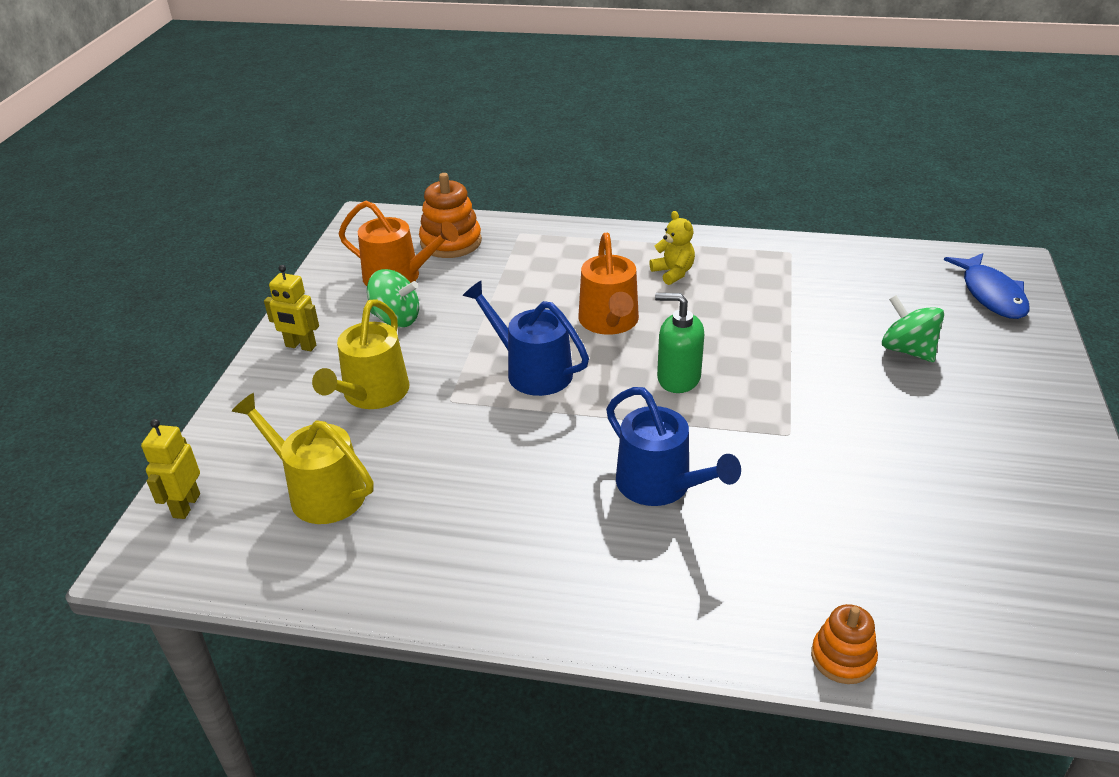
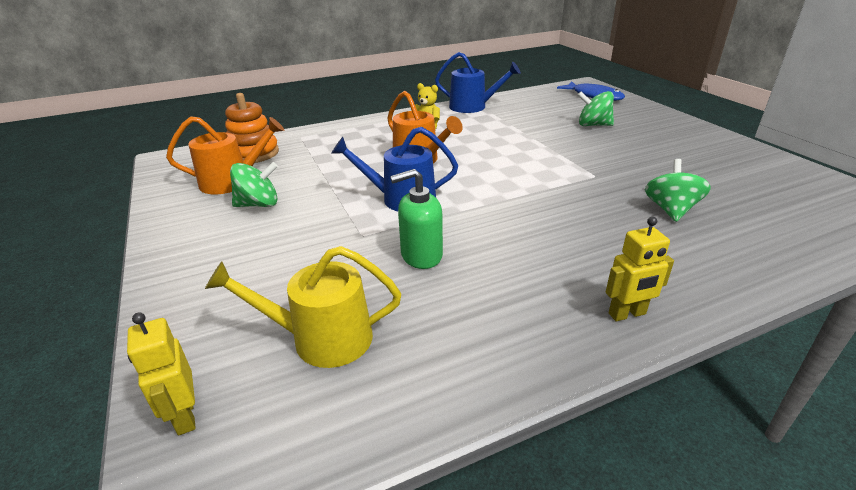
camera: 35 degrees left, 5 degrees down
(300, 346) = (187, 247): yellow robot -> yellow robot (627, 314)
(372, 394) = (291, 254): yellow watering can -> none
(660, 485) = (566, 226): blue watering can -> blue watering can (472, 107)
(678, 378) = (498, 172): green soap dispenser -> green soap dispenser (421, 255)
(812, 523) = (670, 210): none -> green spinning top
(843, 657) = (789, 265): orange stacking toy -> none

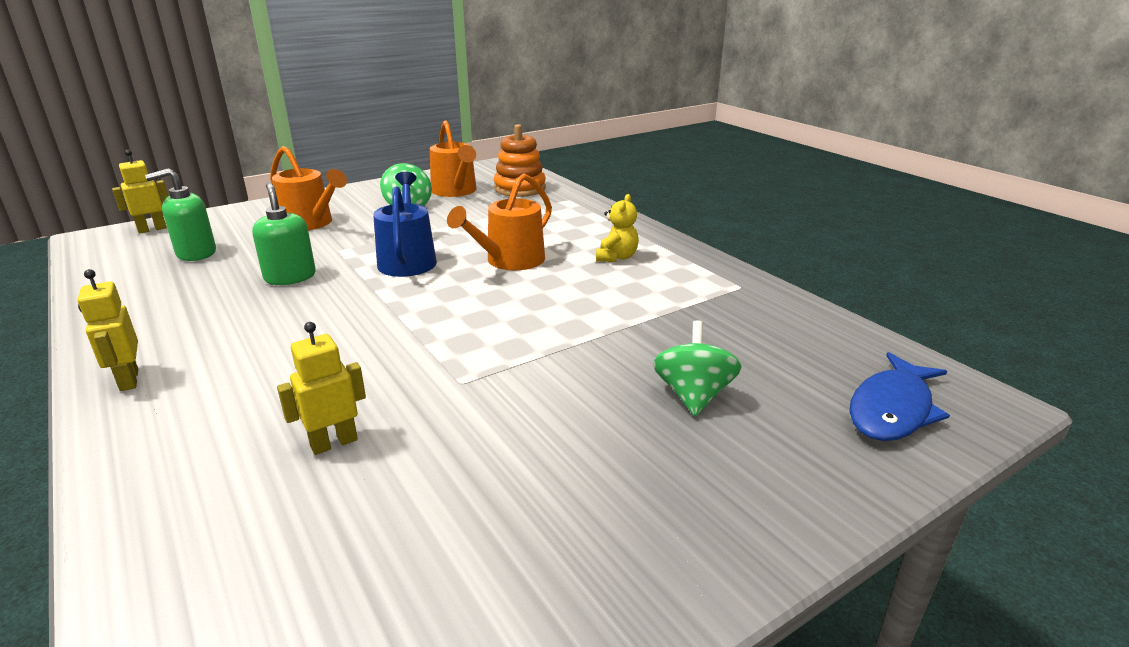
camera: 80 degrees right, 5 degrees down
(267, 261) = (310, 223): none -> orange watering can
(322, 339) = (196, 253): yellow watering can -> green soap dispenser
(472, 107) = (729, 283): blue watering can -> none
(670, 210) = (334, 443): green spinning top -> yellow robot

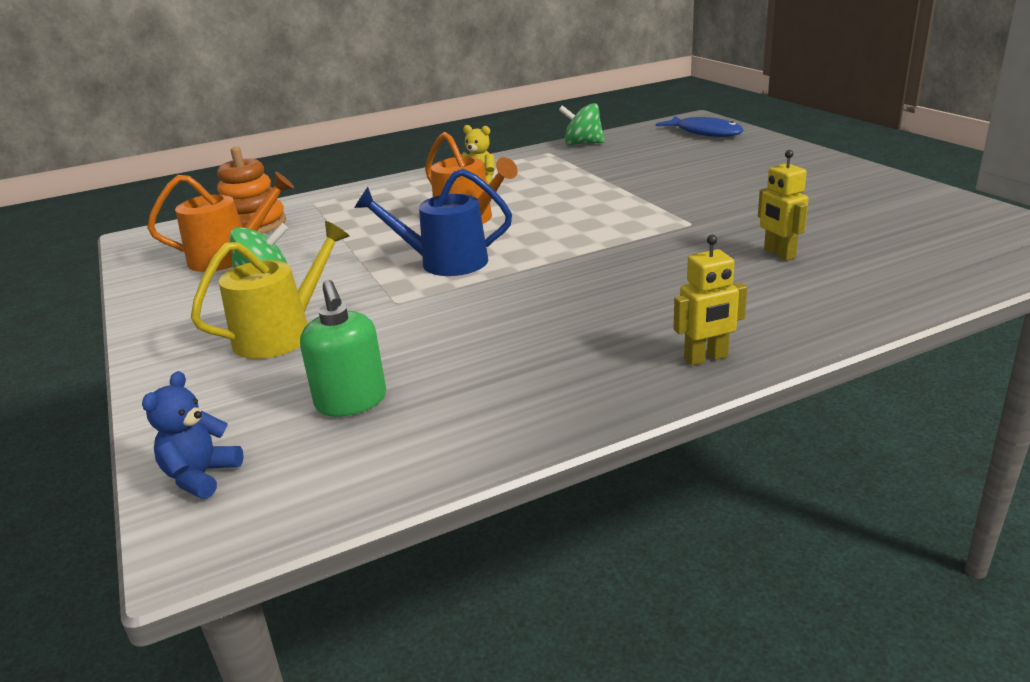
camera: 80 degrees left, 0 degrees up
(152, 229) = (201, 476): yellow robot -> blue teddy bear
(290, 277) = (467, 318): green soap dispenser -> none
(310, 223) = (281, 334): orange watering can -> yellow watering can
(693, 395) = (698, 167): green spinning top -> green spinning top (582, 144)

